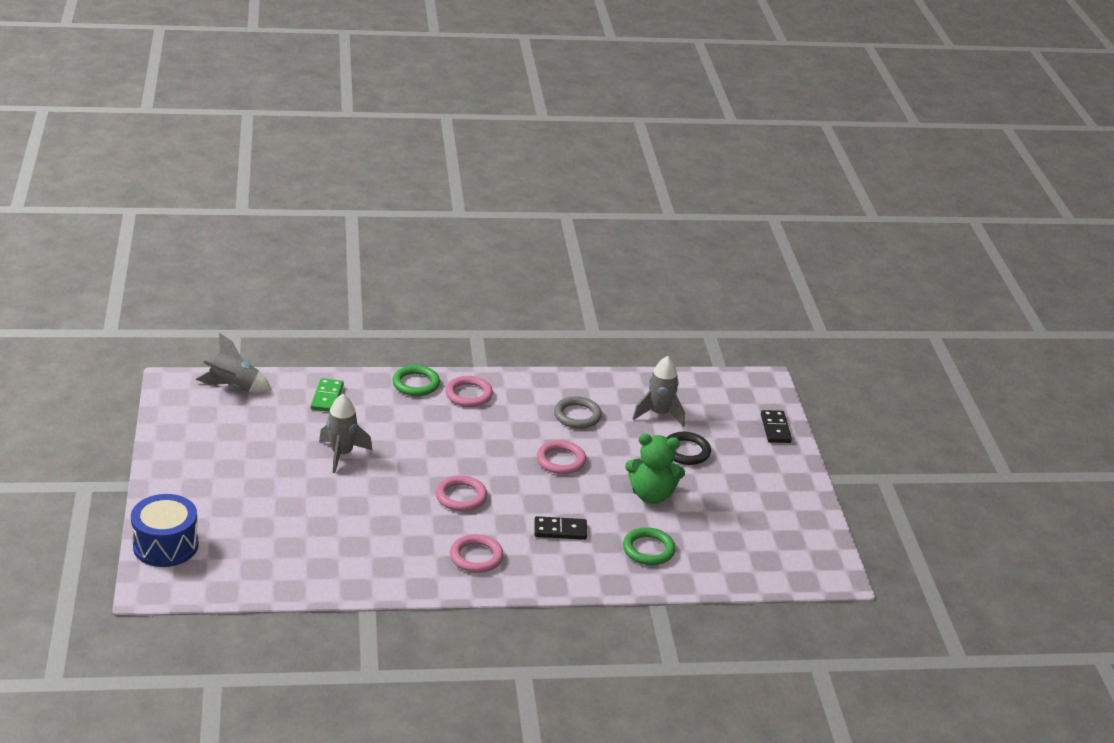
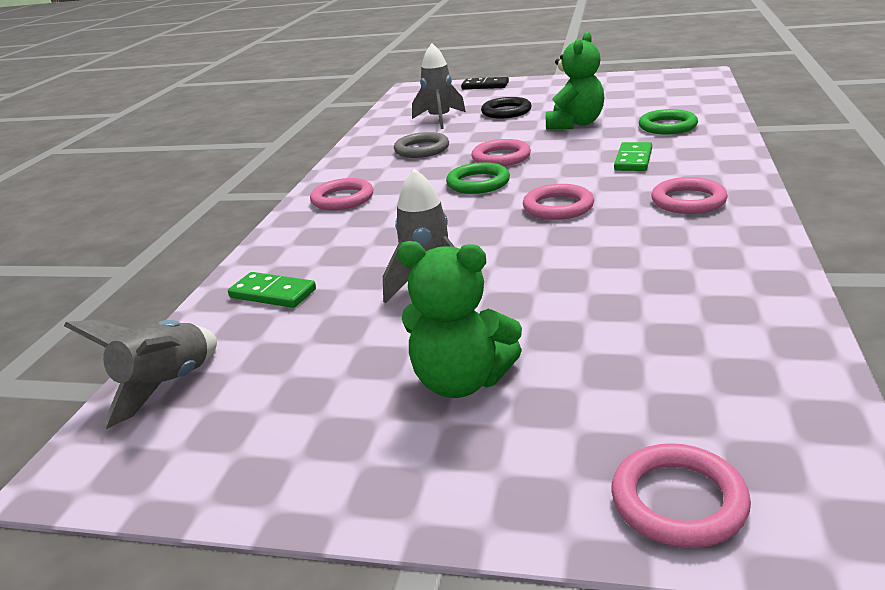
camera: 65 degrees left, 5 degrees down
(165, 545) = (678, 501): blue drum -> pink ring
(244, 479) = (461, 381): none -> green teddy bear
(416, 384) = (293, 229): green ring -> green ring (478, 183)
(560, 530) = (633, 160): black domino -> green domino

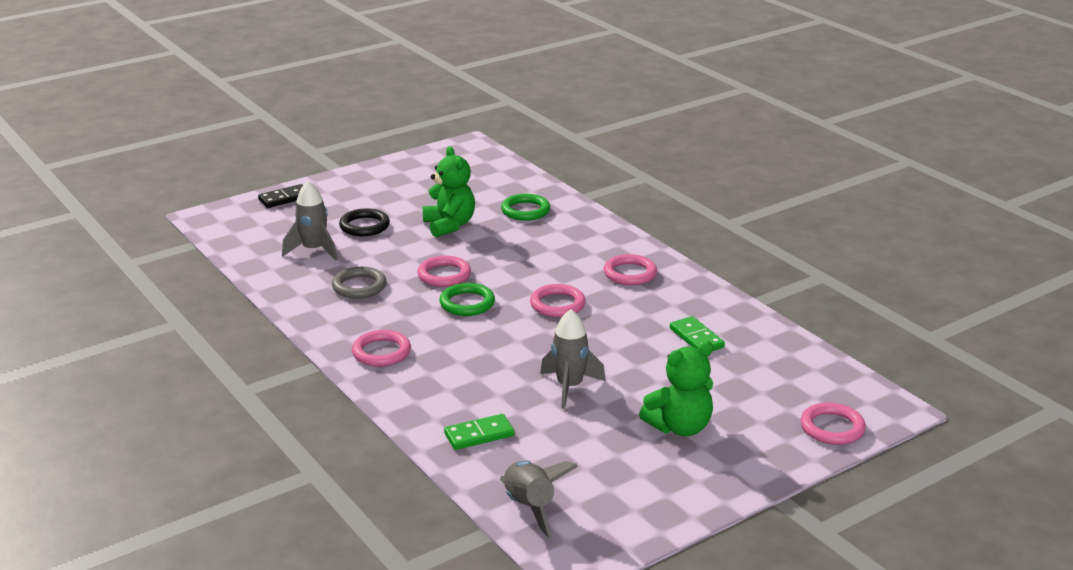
camera: 50 degrees left, 0 degrees up
(633, 160) = (547, 249): green domino -> green domino (696, 338)

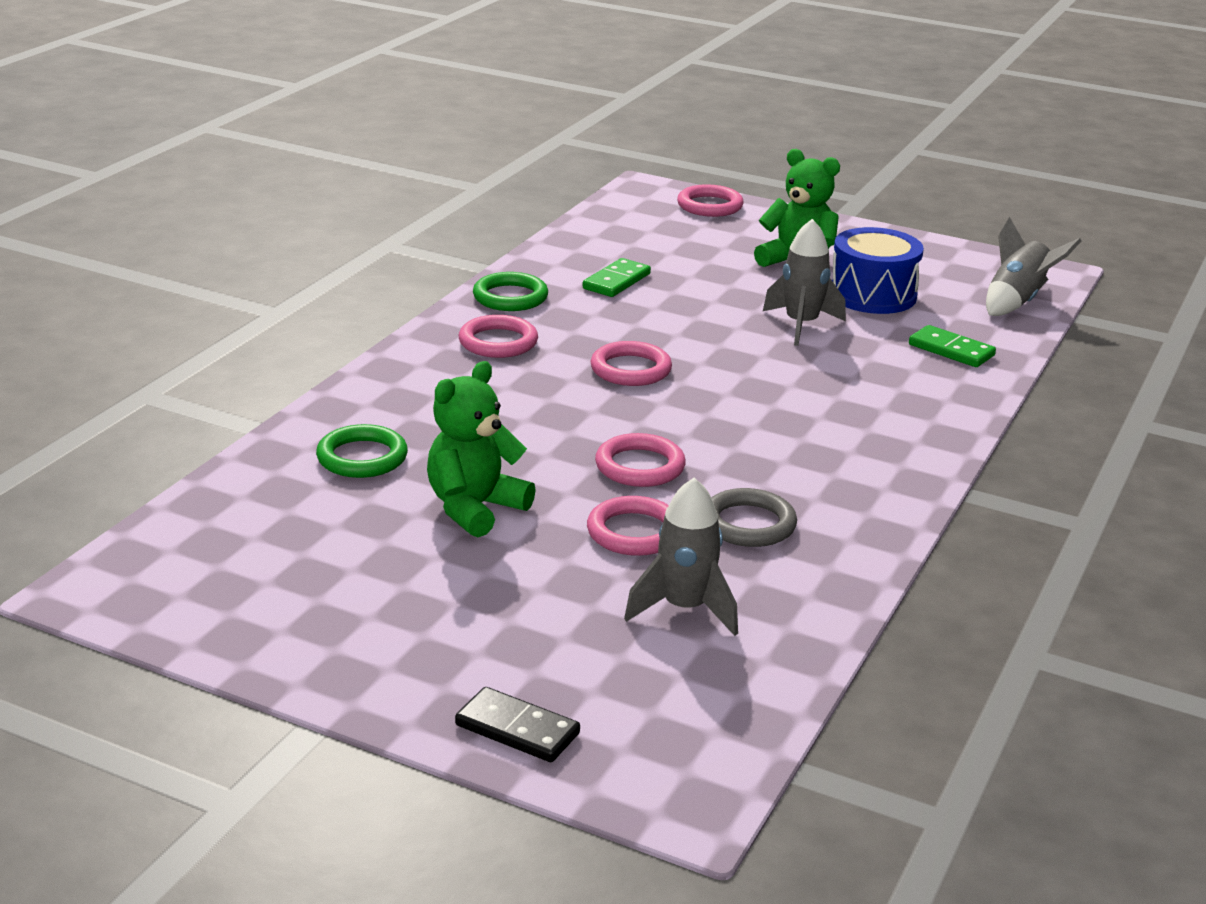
camera: 120 degrees left, 0 degrees up
(364, 226) = (550, 589): black ring -> none
(381, 352) = (884, 451): pink ring -> pink ring (634, 532)
(467, 303) = (697, 428): green ring -> green ring (510, 297)
(596, 439) = (872, 295): none -> blue drum

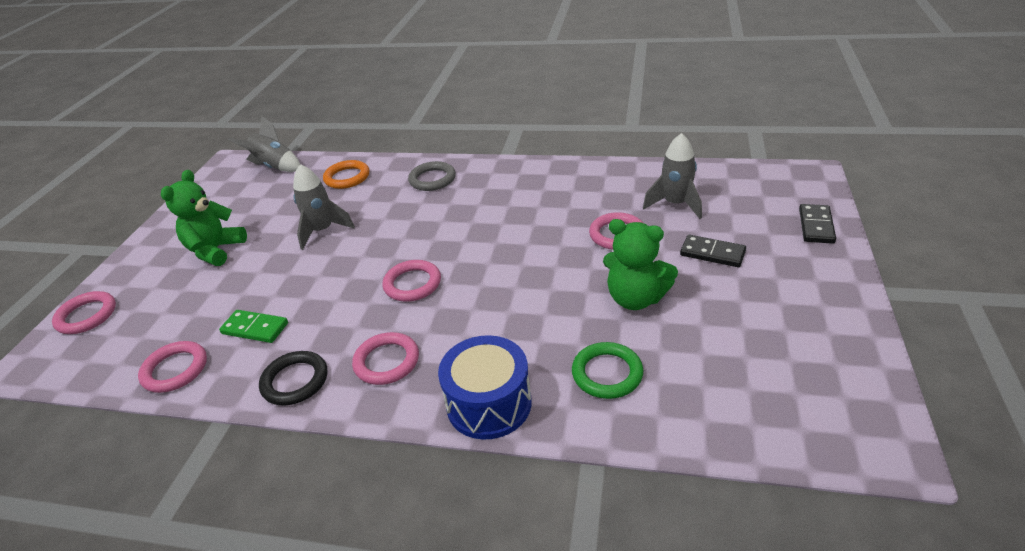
camera: 100 degrees left, 10 degrees up
(510, 297) = (295, 381): green ring -> black ring
(523, 599) = (712, 253): none -> black domino
(640, 466) = (543, 249): pink ring -> pink ring (175, 370)
(748, 524) = (582, 203): grey ring -> grey ring (432, 179)
(872, 295) = (270, 213): blue drum -> blue drum (489, 404)
(951, 350) = (347, 177): green domino -> orange ring

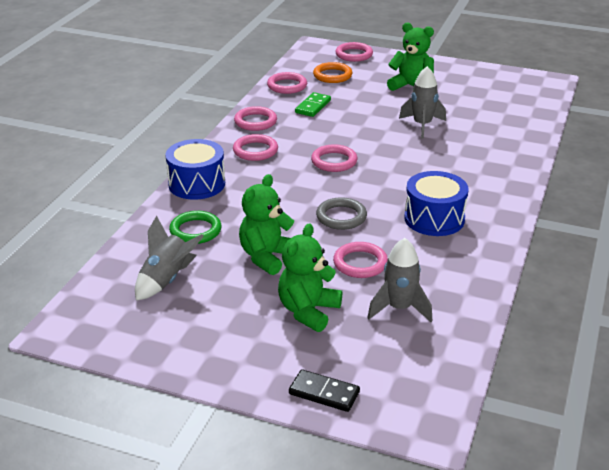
camera: 95 degrees right, 5 degrees down
(274, 167) = (537, 101): grey rocket -> grey rocket (167, 280)
(295, 381) = (255, 122): black ring -> pink ring
(347, 177) = (508, 134): orange ring -> orange ring (332, 75)
(432, 179) = (492, 175): grey ring -> grey ring (341, 217)
(522, 202) = (434, 219): none -> blue drum
(712, 253) = (308, 311): black domino -> green teddy bear

